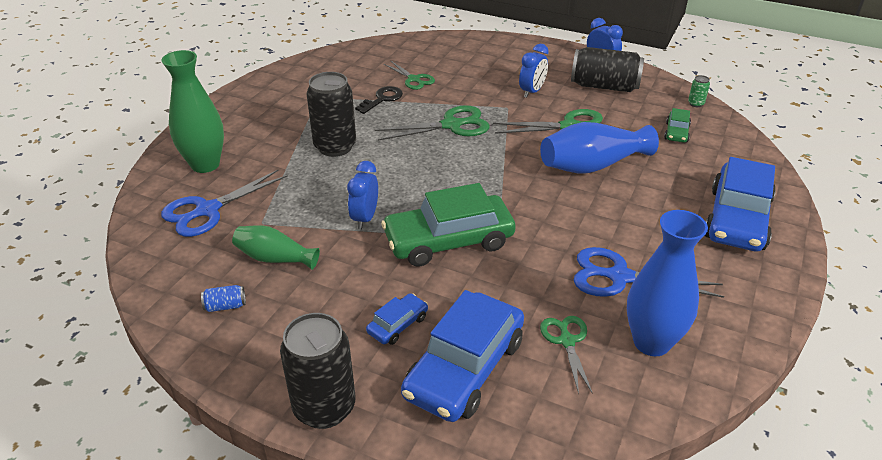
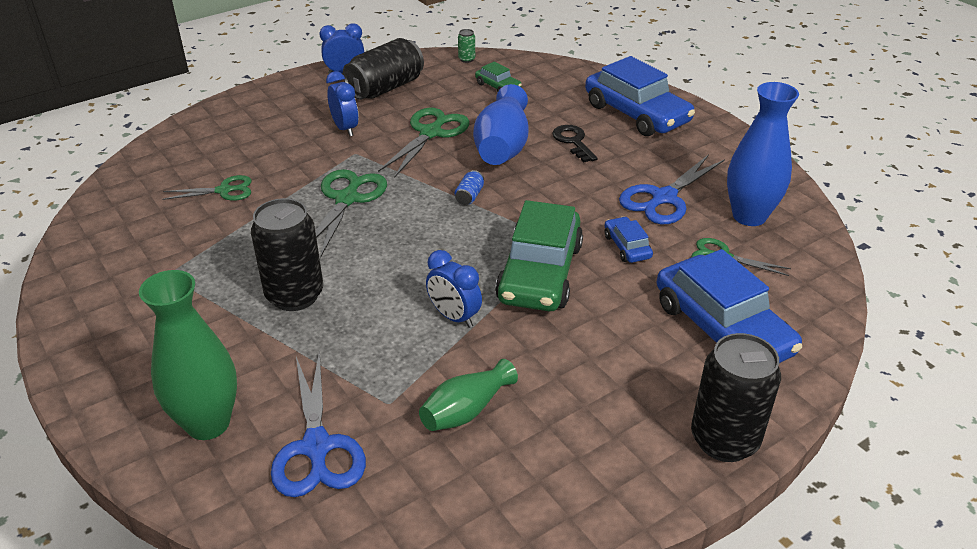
camera: 60 degrees left, 0 degrees up
(225, 306) = (520, 478): blue can -> blue can (469, 196)
(382, 99) = (237, 227): black key -> black key (573, 141)
(398, 325) = (639, 350): blue car -> blue car (627, 246)

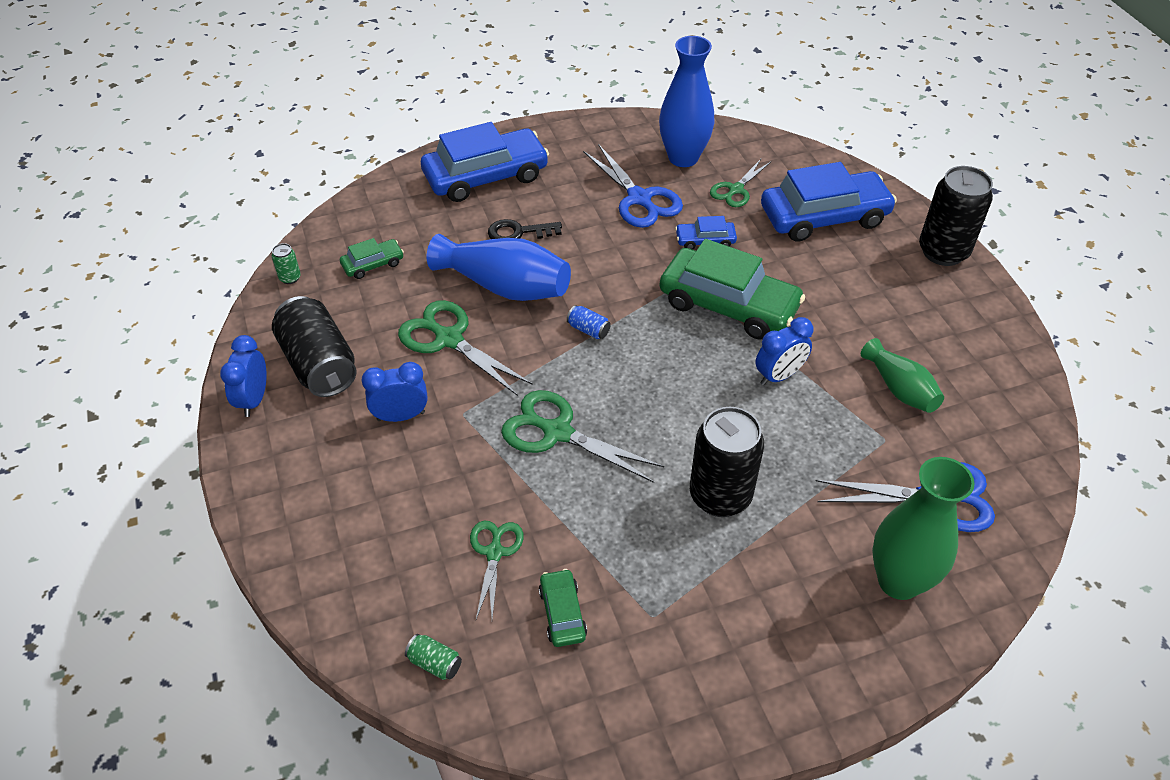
camera: 75 degrees left, 10 degrees up
(130, 183) = (435, 663): none -> green can
(171, 230) = (562, 613): none -> green car

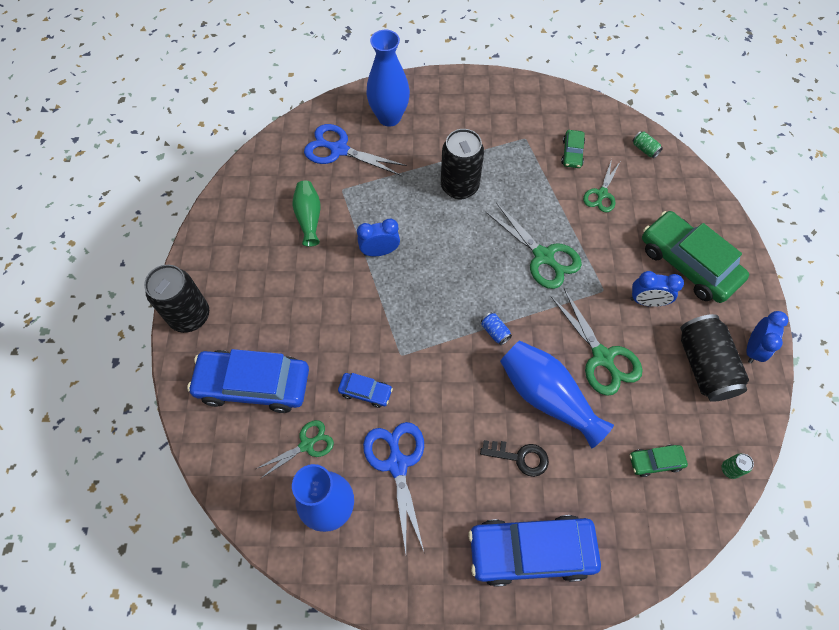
camera: 160 degrees left, 15 degrees up
(728, 305) = (382, 320): green car -> green car (688, 263)
(899, 581) = (389, 117): green vase -> blue vase

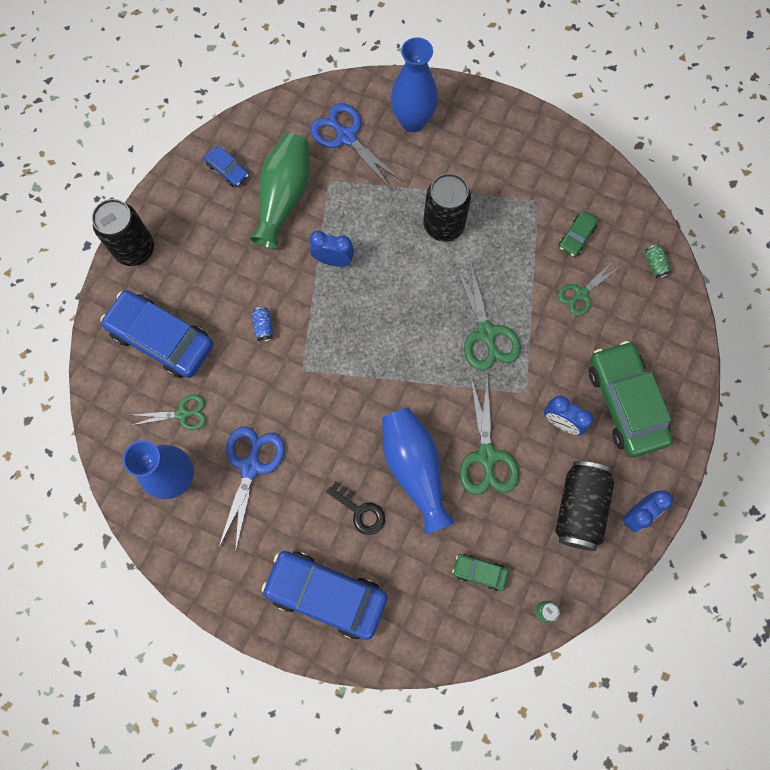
camera: 25 degrees right, 10 degrees up
(309, 218) = (284, 197): green vase -> green vase, size x1.64
(365, 392) = (255, 389): blue car -> blue car (227, 170)
(495, 332) = (399, 386): blue can -> blue can (263, 327)

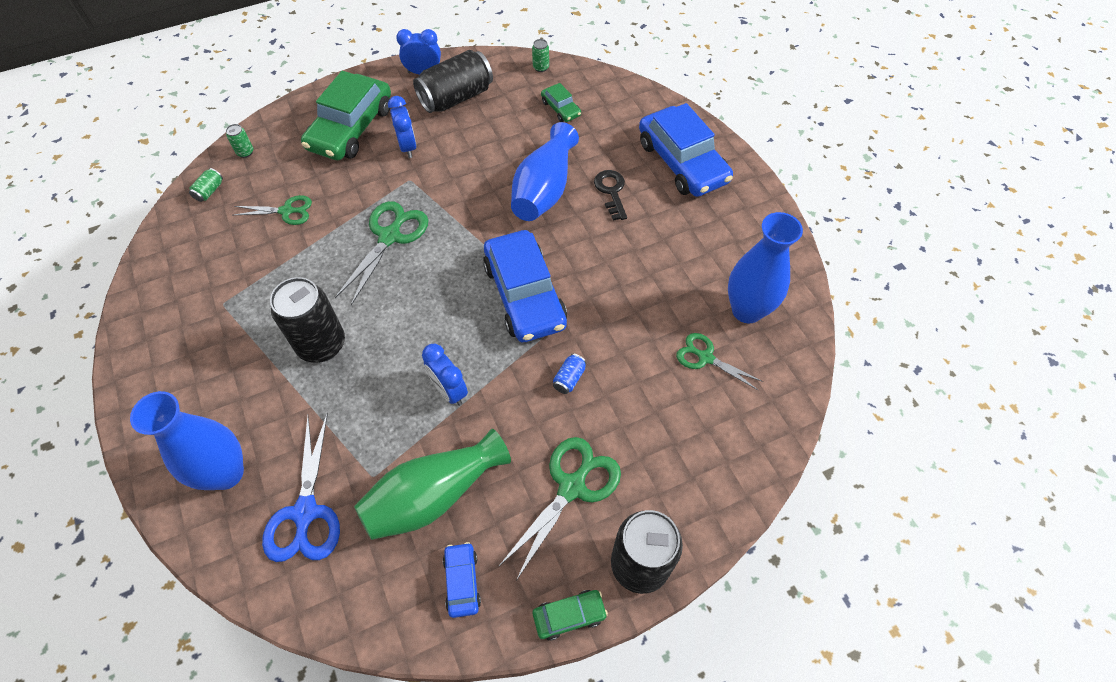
camera: 140 degrees left, 15 degrees down
(162, 338) = (677, 441): blue car -> blue car (524, 295)
(251, 467) = (674, 276): blue scissors -> none
(486, 456) = (483, 163): green scissors -> green scissors (571, 487)
(576, 237) = (234, 252): green car -> green car (569, 616)
(674, 314) = (245, 152): none -> green can

